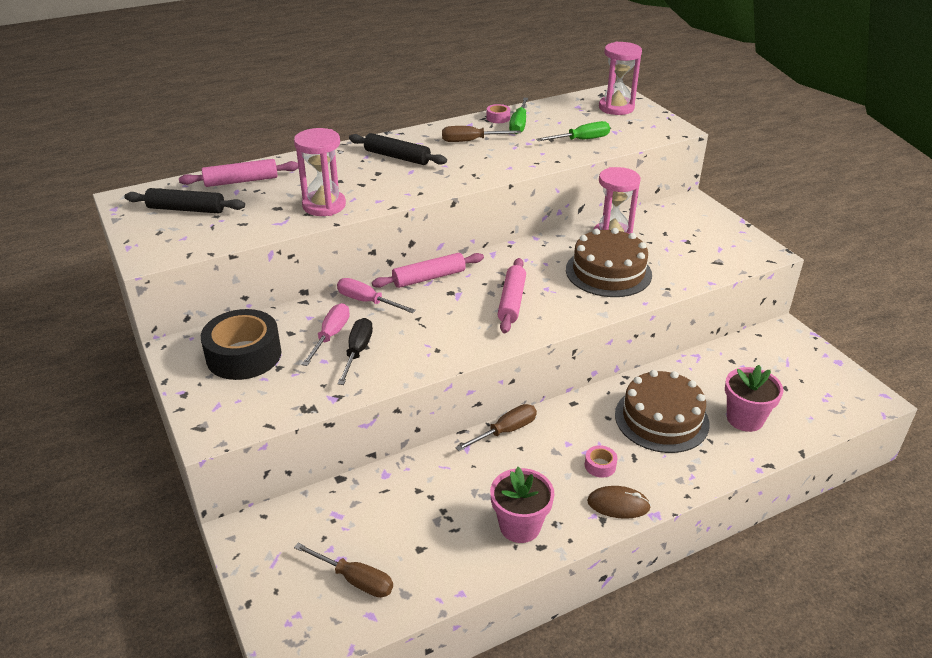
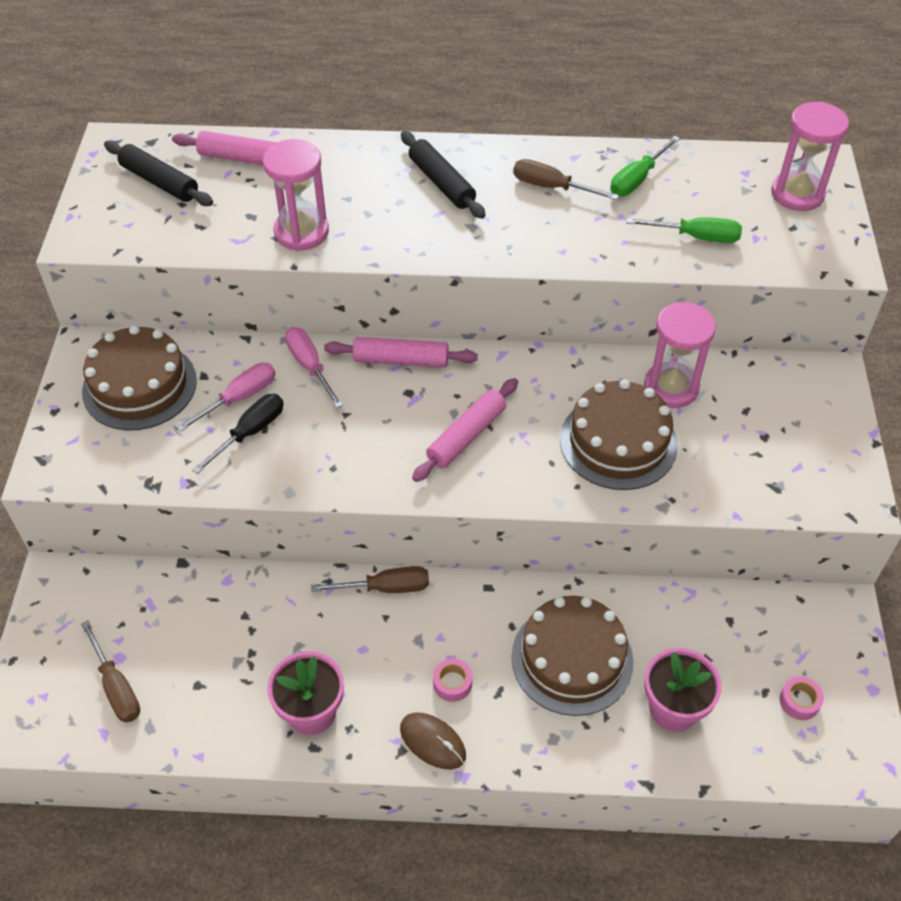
camera: 30 degrees right, 15 degrees up
(244, 355) = (139, 386): black tape -> brown cake
(498, 118) = (620, 158): pink tape -> pink tape (799, 701)

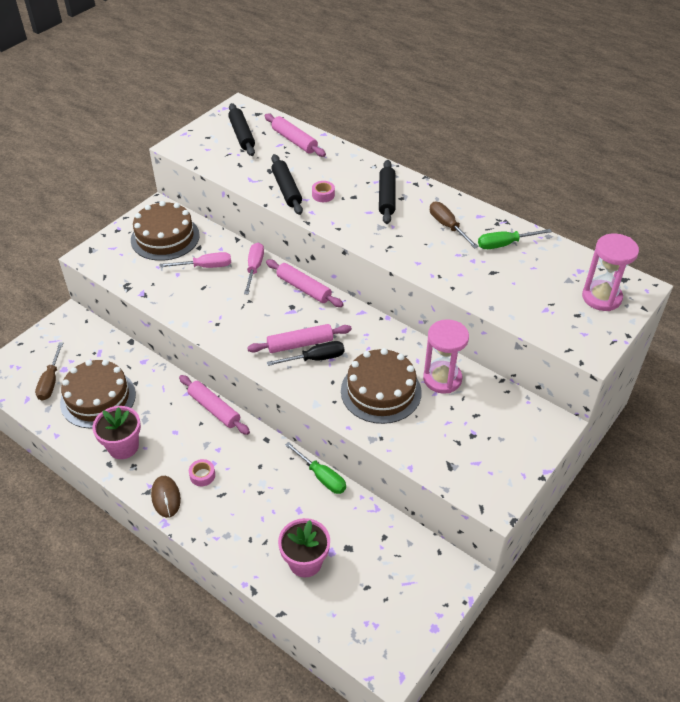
camera: 35 degrees right, 5 degrees down
(250, 432) = (194, 286): black screwdriver -> black screwdriver (315, 359)
(301, 232) = (286, 189): pink hourglass -> black rolling pin
(386, 588) = (214, 409): brown screwdriver -> pink rolling pin
(572, 659) = (275, 502): brown cake -> brown cake (98, 398)
(696, 237) = (507, 292): green screwdriver -> green screwdriver (322, 477)
(799, 701) = (382, 605): pink tape -> pink tape (323, 195)

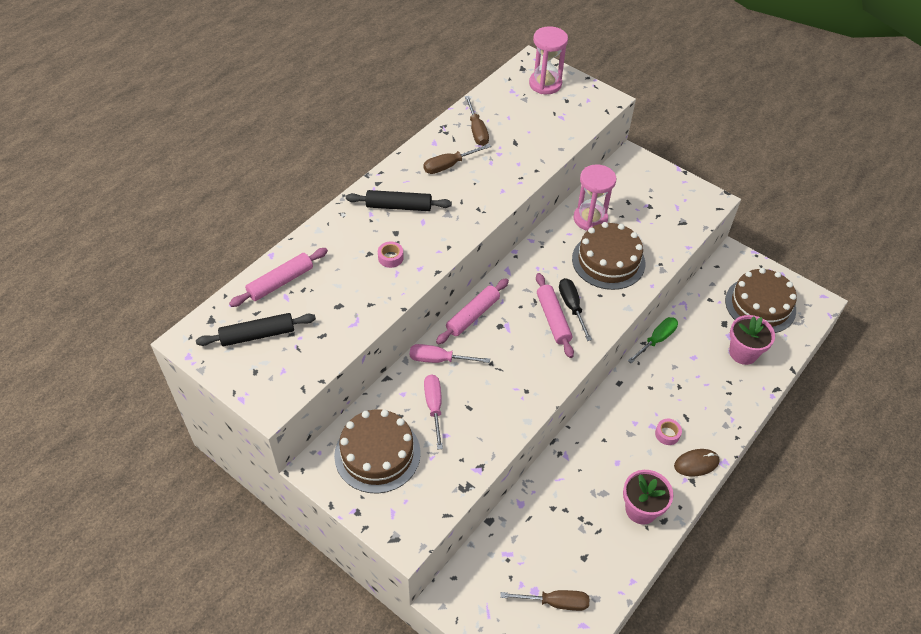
camera: 90 degrees left, 5 degrees up
(98, 398) = (577, 544): brown cake -> brown cake (760, 305)
(214, 409) = (585, 428): pink rolling pin -> none
(286, 189) = (377, 289): black rolling pin -> none
(504, 244) = (477, 131): green screwdriver -> brown screwdriver

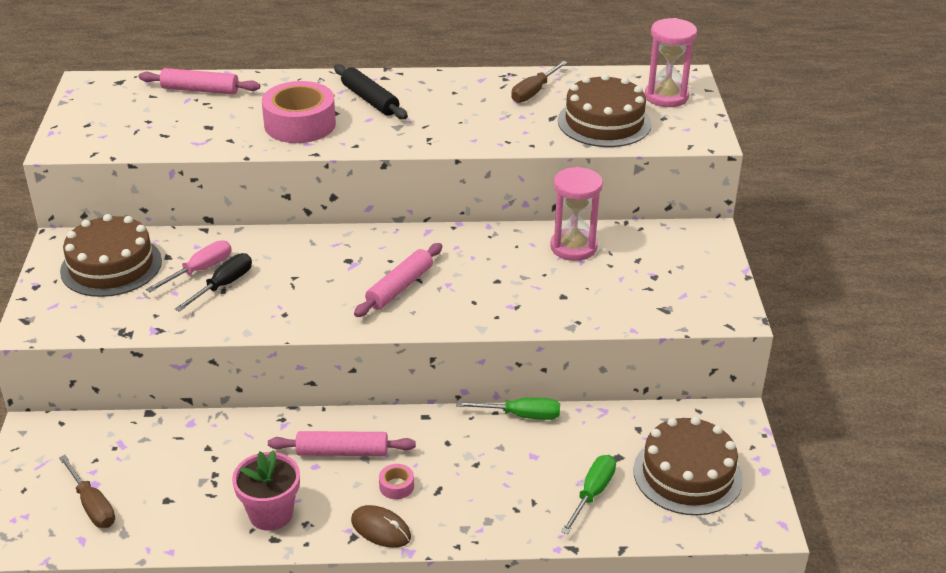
camera: 50 degrees right, 15 degrees down
(258, 335) = (128, 107): black rolling pin -> none
(390, 258) = (300, 124): pink tape -> pink tape, size x2.39
(439, 359) = (261, 246): pink screwdriver -> none
(449, 165) = (462, 99): brown screwdriver -> none
(473, 315) = (340, 239): pink rolling pin -> pink rolling pin (342, 452)
(572, 307) = (432, 291): black screwdriver -> black screwdriver (223, 285)
(608, 261) = (530, 285): brown cake -> brown cake (604, 122)
(743, 353) = (592, 493): pink flower pot -> green screwdriver

